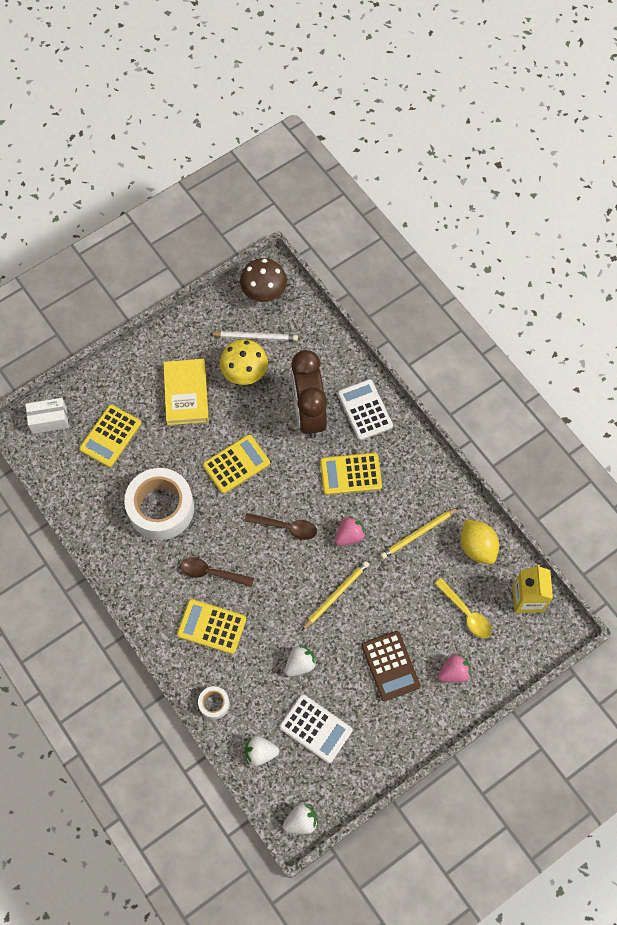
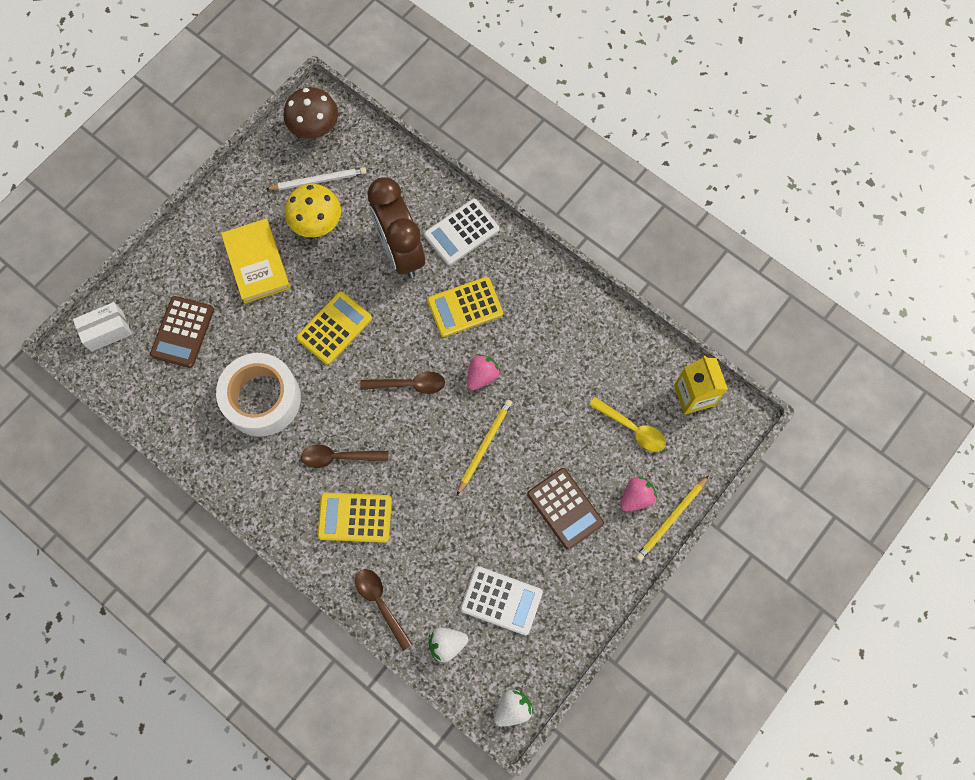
camera: 15 degrees left, 5 degrees up
(110, 436) = (182, 332): yellow calculator -> brown calculator
(214, 704) = (380, 603): white tape -> brown spoon
(300, 664) = (465, 533): white strawberry -> none
(364, 410) = (461, 232): white calculator -> white calculator turned 90 degrees counterclockwise
(418, 534) = (556, 355): yellow pencil -> yellow pencil (671, 519)
(477, 547) = (625, 353): yellow lemon -> none

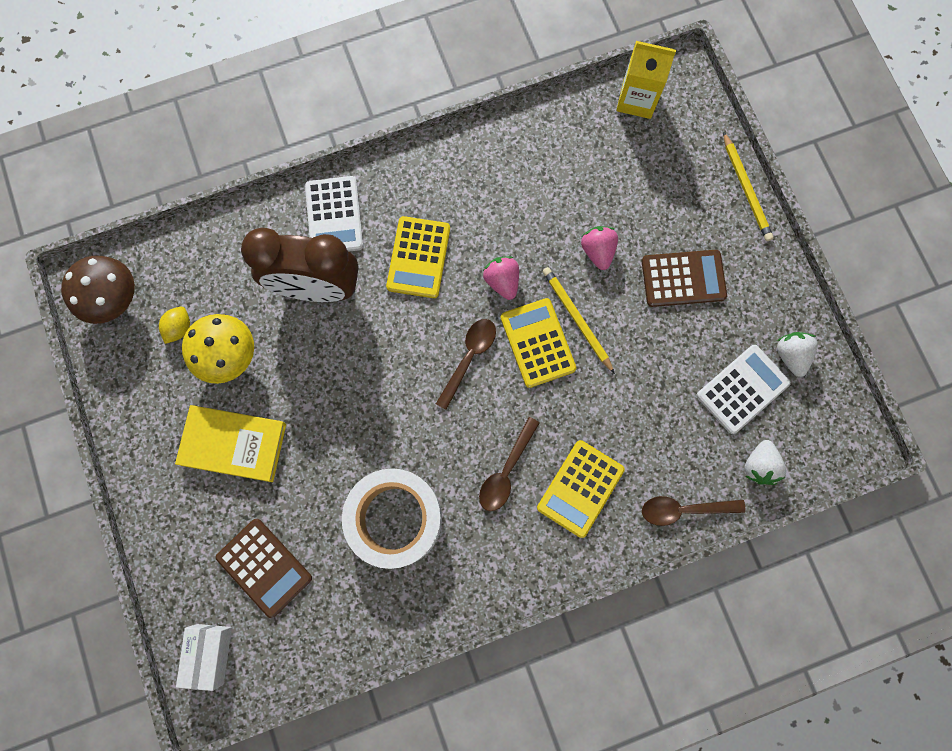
camera: 60 degrees left, 5 degrees up
(319, 180) = (179, 328): white pencil -> yellow lemon
(334, 328) = (360, 401): yellow calculator -> yellow calculator (537, 343)
(513, 708) = (853, 436): white strawberry -> white strawberry (790, 355)
(632, 428) = (637, 172): yellow spoon -> none
(636, 497) = (707, 208): pink strawberry -> pink strawberry (597, 251)

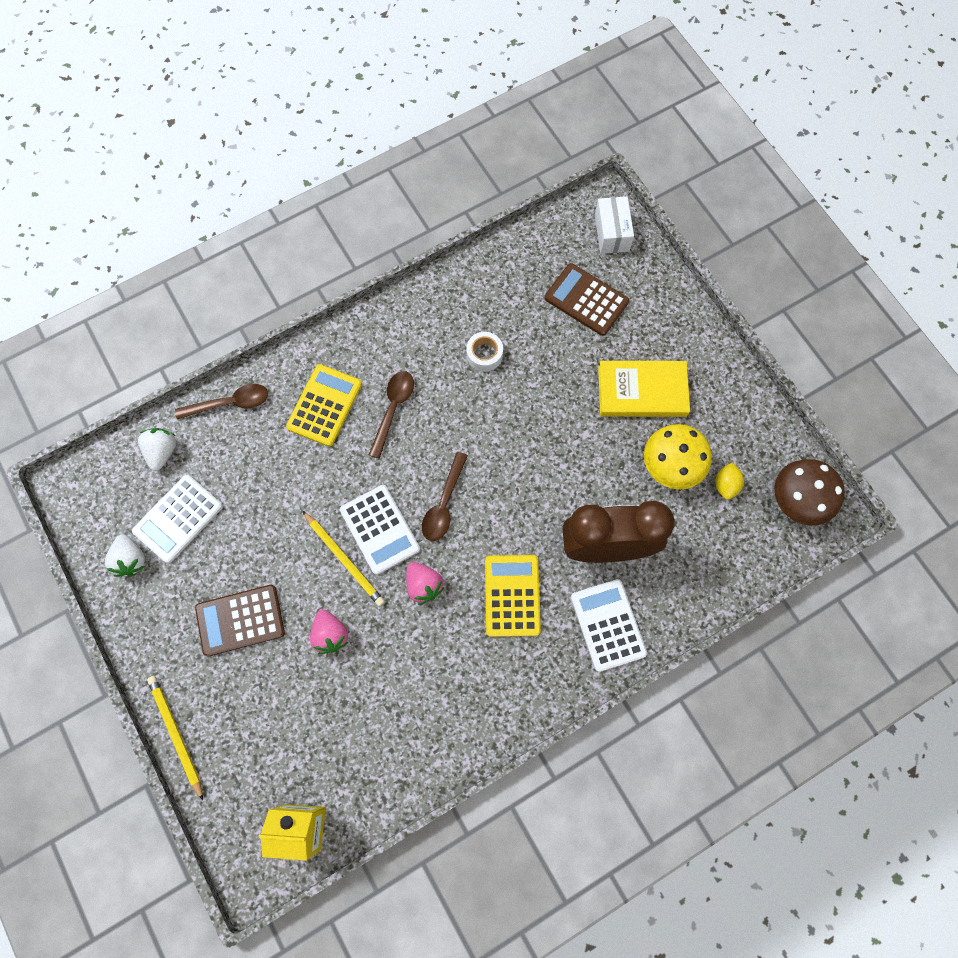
camera: 170 degrees right, 5 degrees down
(395, 518) = (484, 354): white tape -> white tape, size x0.44
(537, 343) = (380, 529): yellow calculator -> white calculator

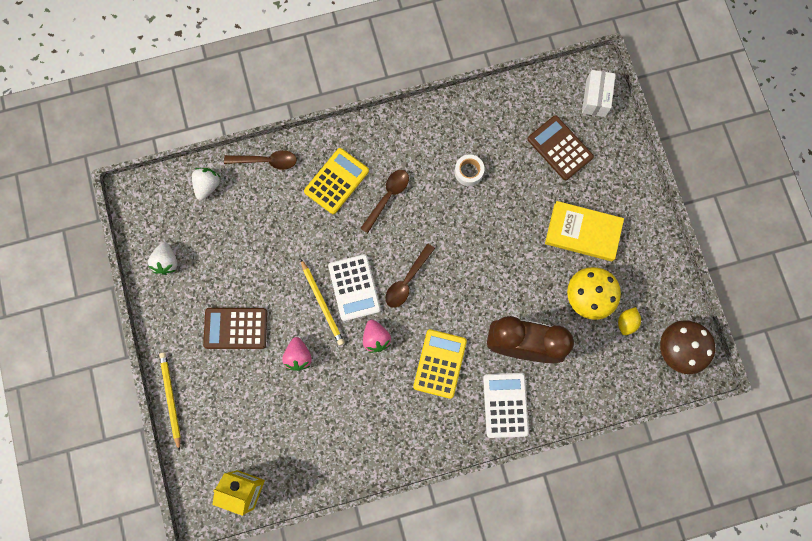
camera: 15 degrees right, 5 degrees up
(178, 519) = (208, 240): white calculator -> none

